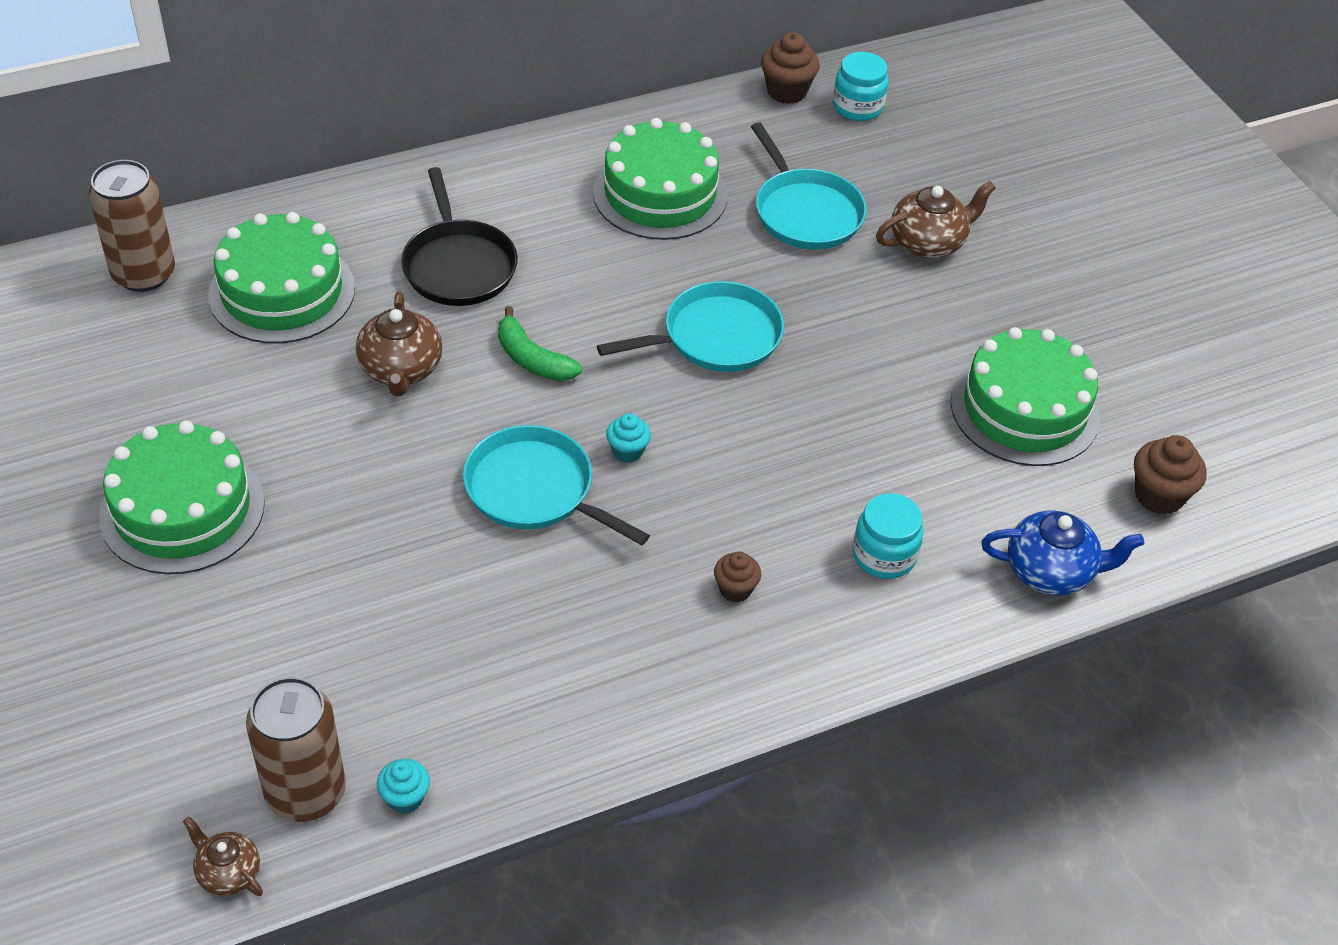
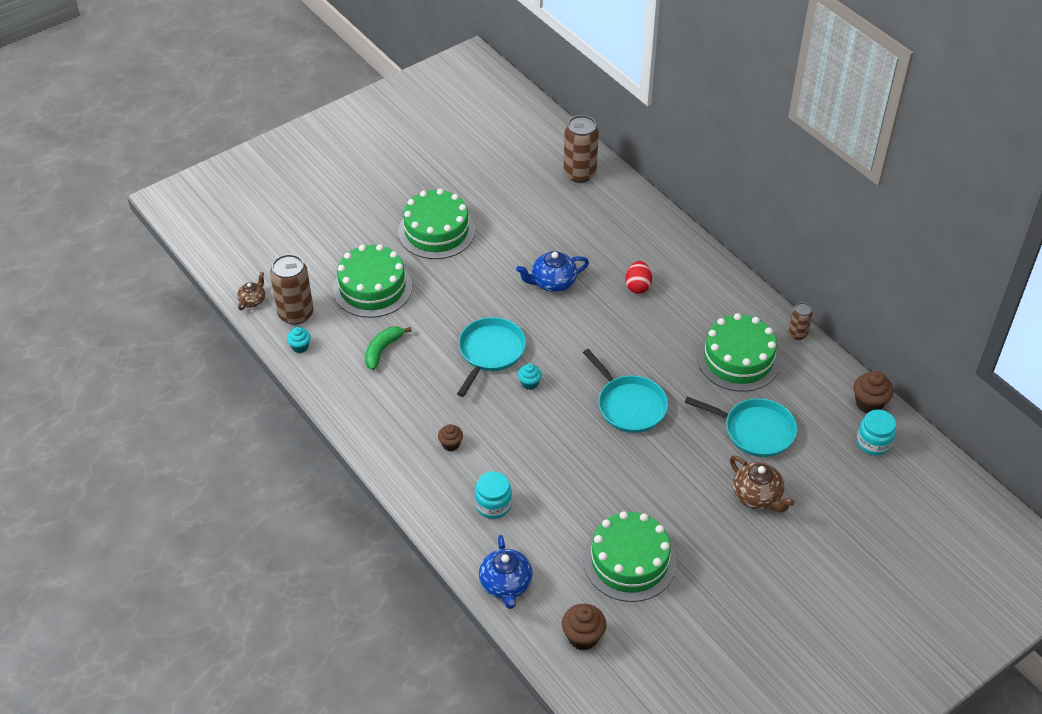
camera: 80 degrees right, 0 degrees up
(282, 291) = (589, 225): green cake -> green cake (372, 287)
(401, 370) = (552, 282): brown teapot -> blue teapot
(458, 266) = (638, 286): black pan -> red egg
(532, 359) = (580, 331): green banana -> green banana (382, 350)
(632, 121) = (797, 334): none -> brown can
(805, 212) = (755, 430): turquoise pan -> turquoise pan turned 120 degrees counterclockwise

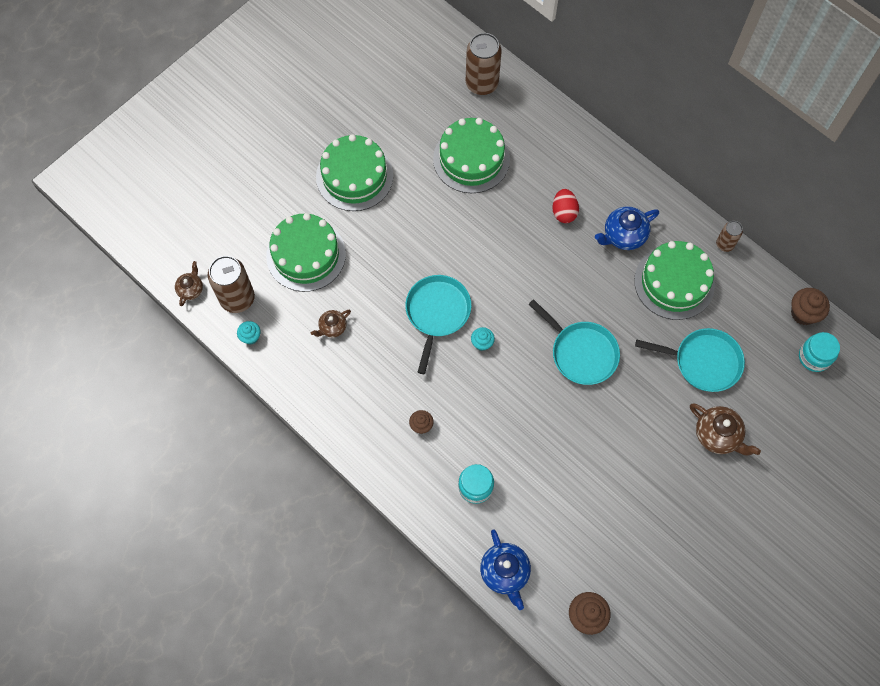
camera: 10 degrees left, 20 degrees up
(382, 350) = (332, 327): green banana -> brown teapot
(552, 282) = (481, 221): blue teapot -> blue teapot (623, 235)
(629, 561) = (613, 527): green cake -> green cake (471, 159)

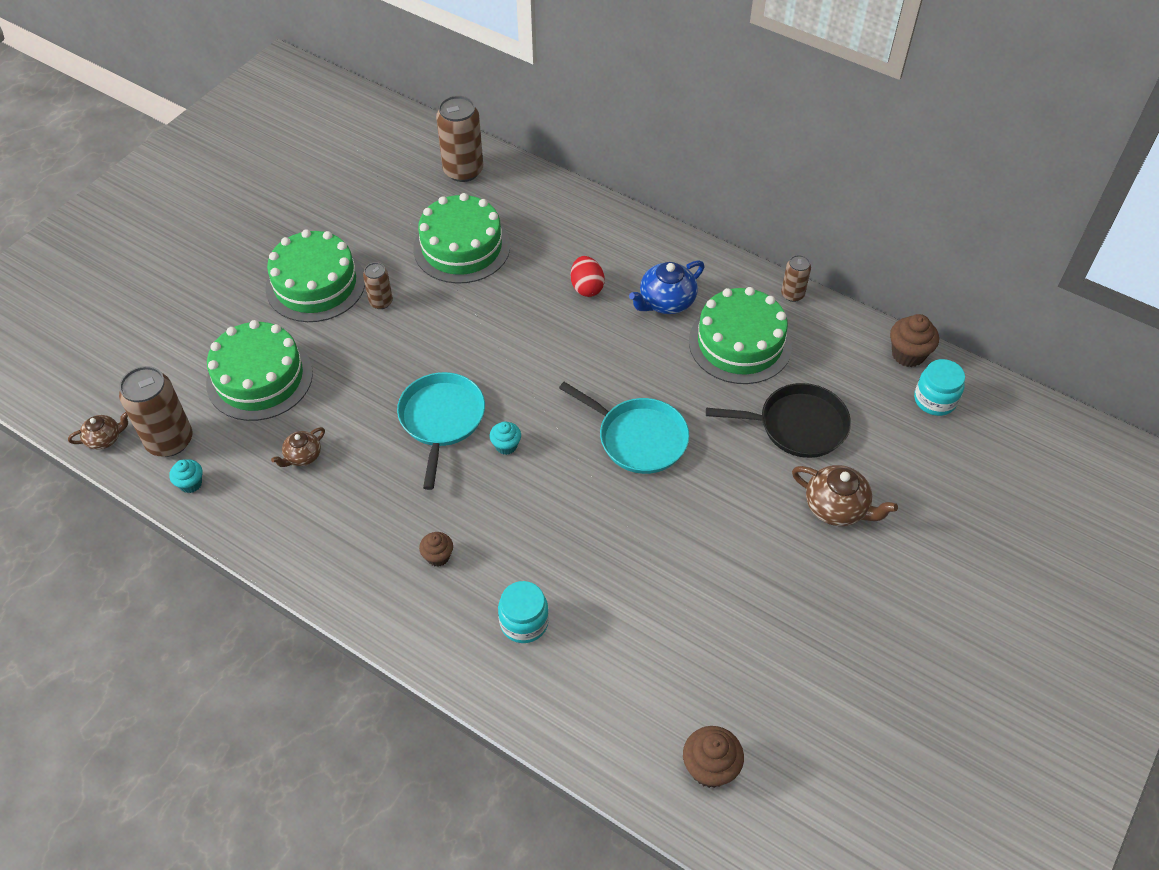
camera: 10 degrees left, 15 degrees down
(191, 289) = (105, 439): brown teapot -> brown teapot turned 60 degrees clockwise
(403, 200) = (381, 302): none -> brown can
(505, 572) = (583, 728): blue teapot -> none
(703, 362) = (798, 425): turquoise pan -> black pan

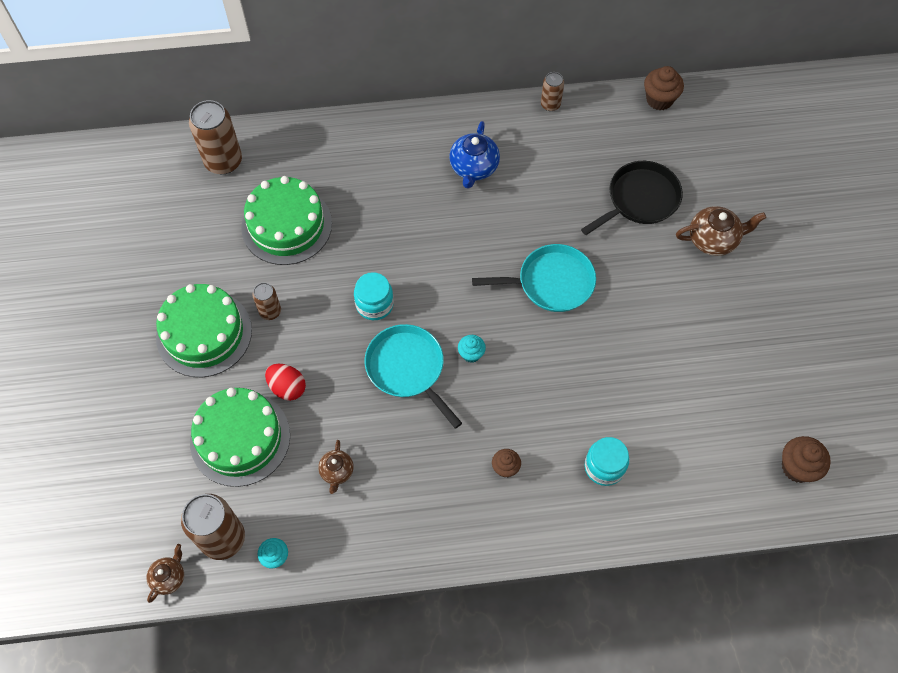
camera: 40 degrees left, 10 degrees up
(587, 287) = (409, 194): red egg -> red egg (287, 387)
(740, 343) = (550, 165): green cake -> none
(935, 400) = (703, 121): turquoise jar -> turquoise jar (374, 304)

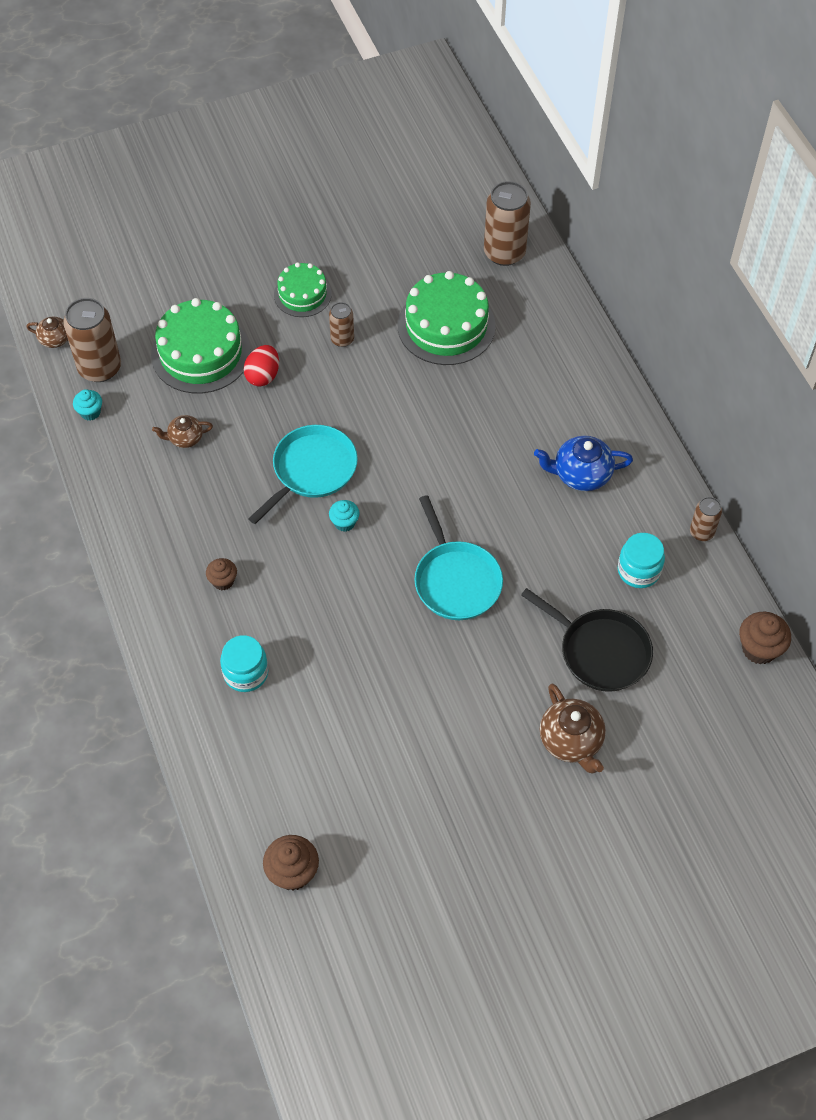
camera: 75 degrees right, 5 degrees down
(204, 333) = (302, 294): green cake -> green cake, size x0.60
(374, 304) = (377, 424): turquoise jar -> turquoise jar (638, 571)

